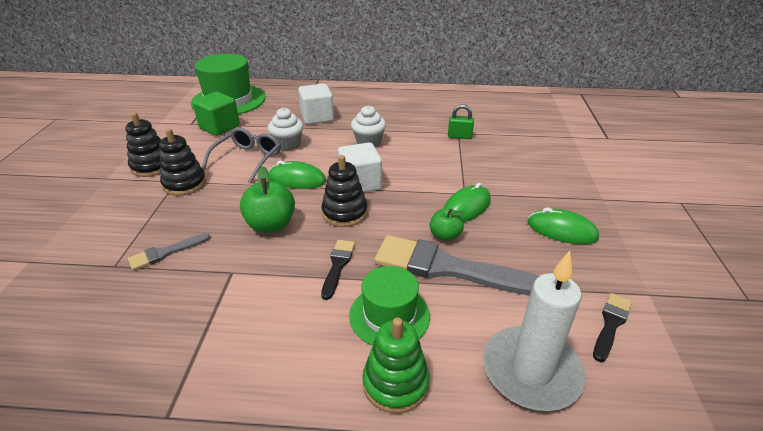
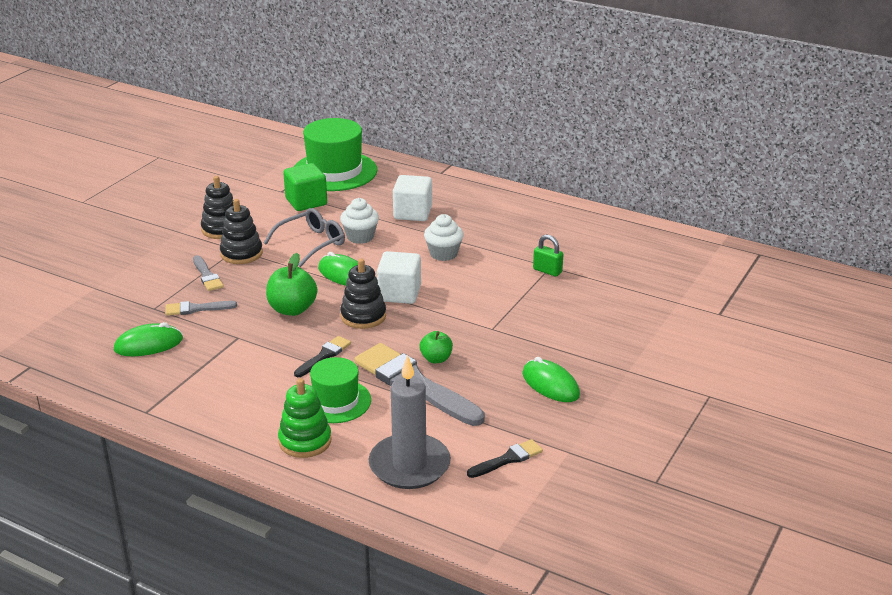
camera: 25 degrees right, 5 degrees down
(159, 214) = (207, 276): none -> grey brush
(466, 207) = (480, 341): green mouse -> green mouse (148, 344)
(531, 371) = (409, 465): white candle -> grey candle

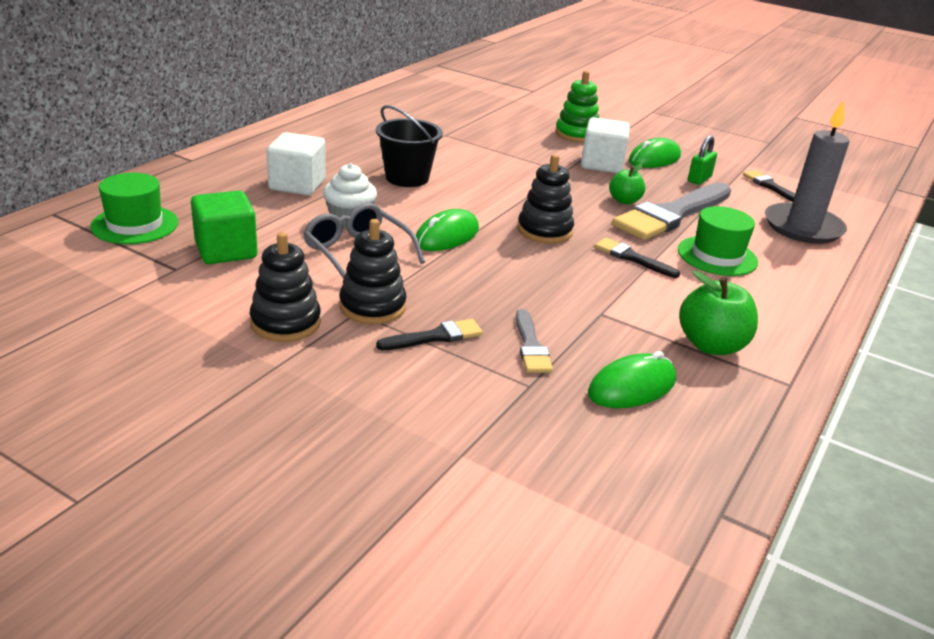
camera: 90 degrees left, 0 degrees up
(148, 344) = (632, 387): green mouse -> green mouse turned 75 degrees clockwise
(207, 276) = (435, 337): grey brush -> black brush
(292, 309) = (530, 273): green apple -> green apple (711, 345)
(305, 441) = (794, 276): green stacking toy -> green stacking toy (576, 134)
(334, 171) = (135, 225): green hat -> green hat, size x0.61
(399, 293) = (495, 208): white cube -> white cube (602, 164)
(443, 254) = (407, 178): white cupcake -> black bucket
(547, 271) = (453, 136): green padlock -> green padlock (699, 179)

